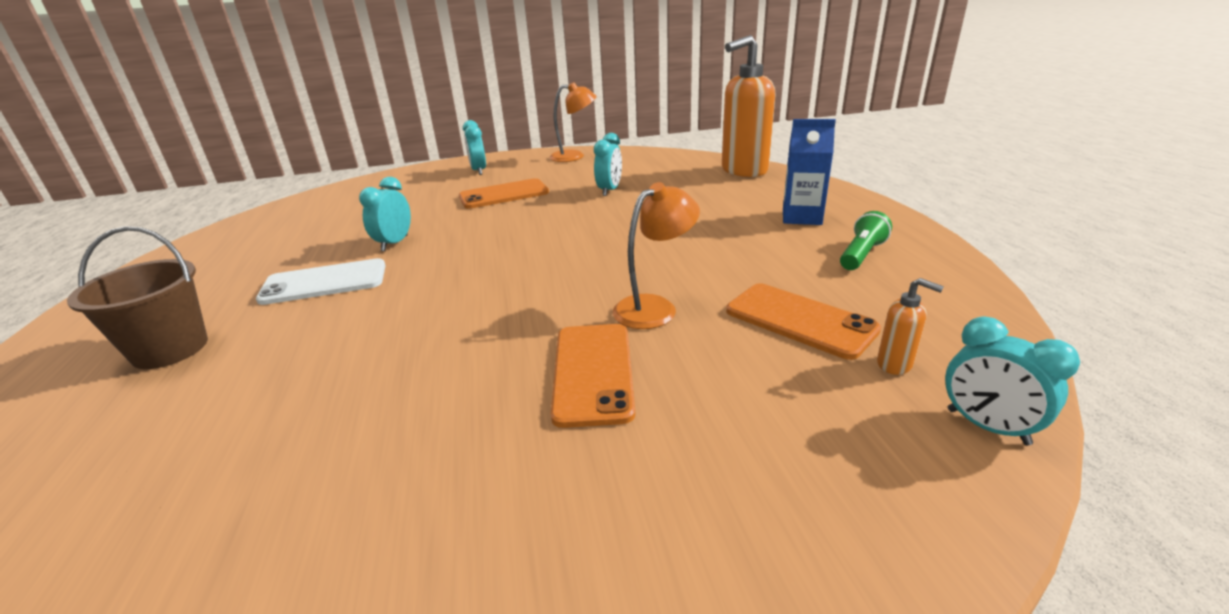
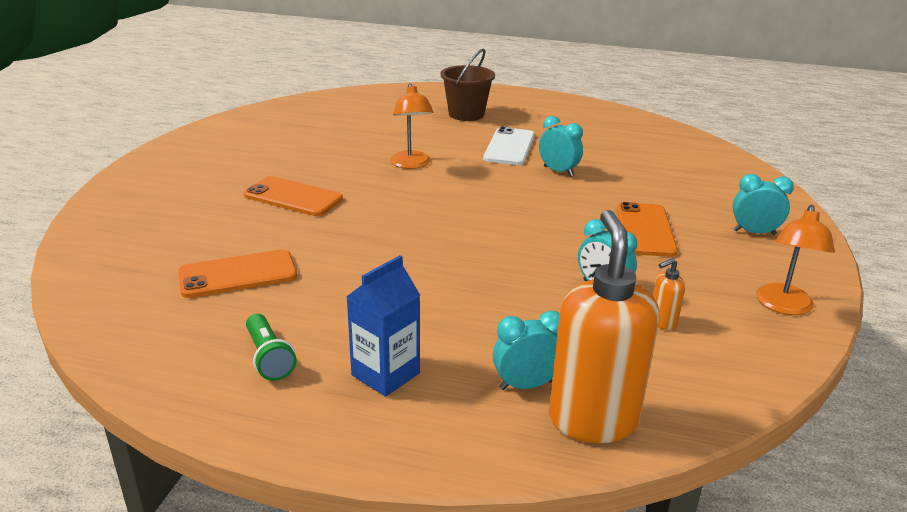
camera: 115 degrees right, 0 degrees up
(655, 307) = (329, 233): orange lamp -> orange lamp (411, 164)
(895, 364) = (154, 281): orange soap dispenser -> orange soap dispenser (662, 322)
(987, 427) = (84, 278): turquoise clock -> turquoise clock (526, 385)

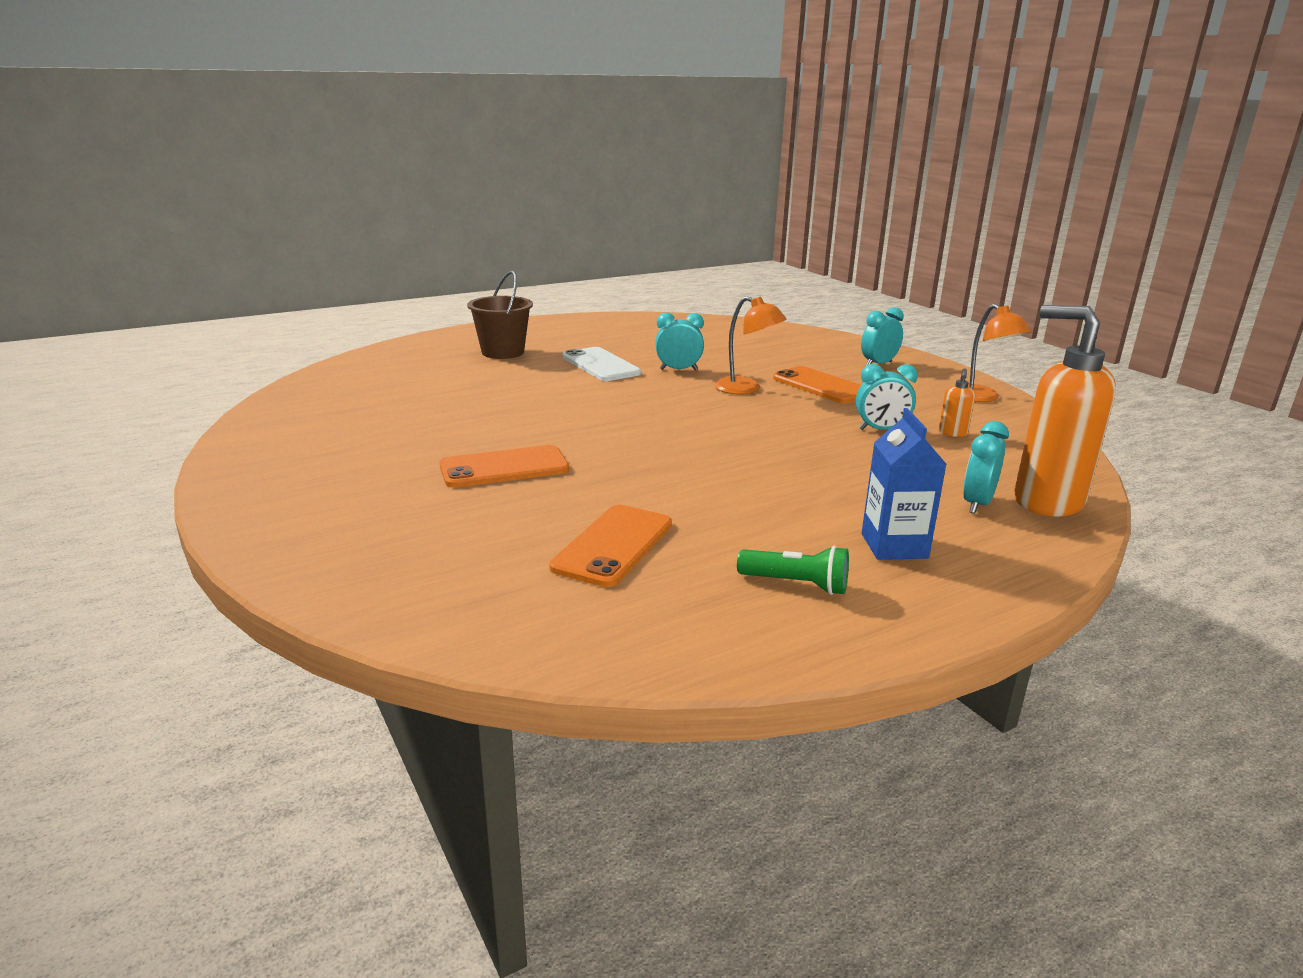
camera: 45 degrees left, 5 degrees down
(411, 164) = (550, 404): orange lamp -> orange lamp (746, 389)

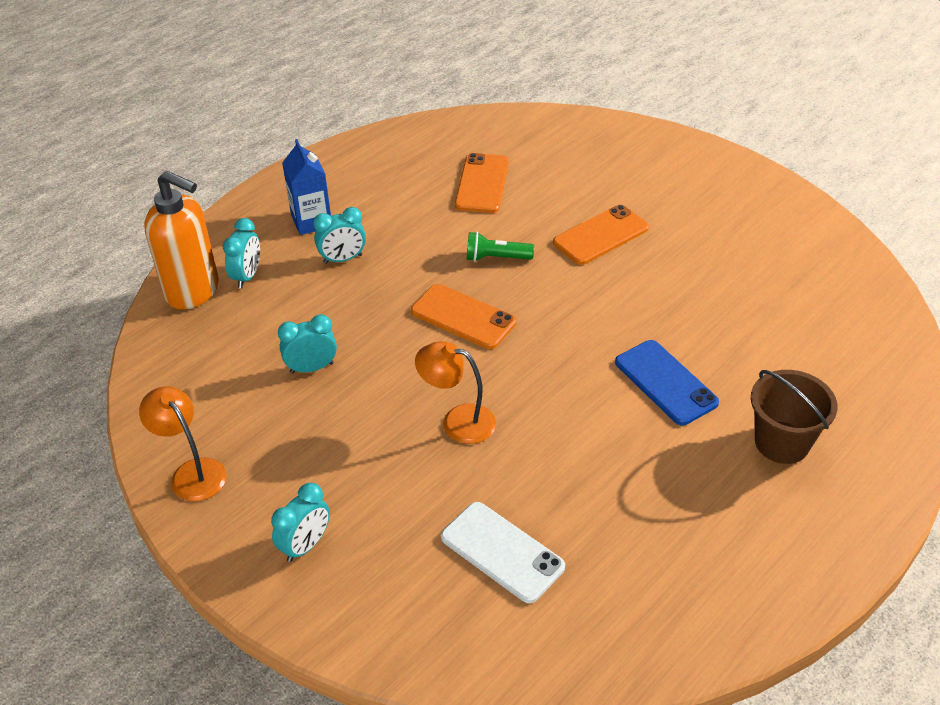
camera: 165 degrees right, 20 degrees up
(554, 381) = (665, 382): none -> blue phone
(600, 365) = (645, 439): white phone -> white phone (502, 552)
(678, 370) = (550, 452): turquoise clock -> turquoise clock (343, 259)
(796, 584) = (369, 180): green flashlight -> green flashlight (496, 258)
(821, 386) = (376, 453): orange phone -> orange phone (463, 317)
(952, 433) = (243, 379): orange soap dispenser -> none

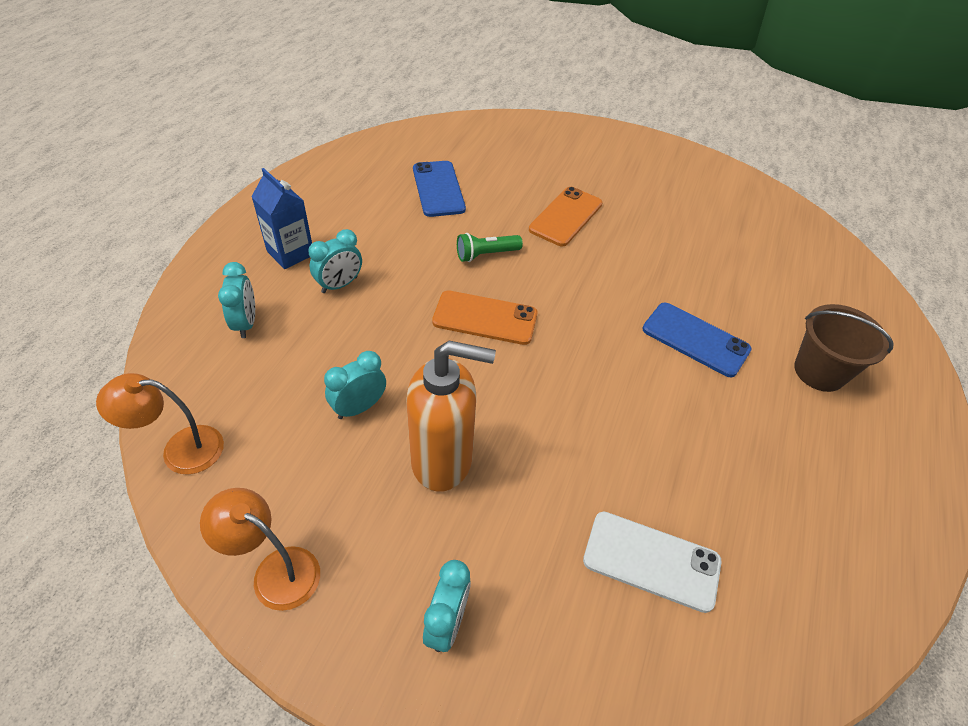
camera: 25 degrees left, 5 degrees up
(193, 291) = (191, 352): orange soap dispenser -> orange soap dispenser (443, 461)
(457, 421) = (534, 427): orange lamp -> orange lamp (180, 450)
(482, 183) = (438, 189): orange phone -> blue phone

